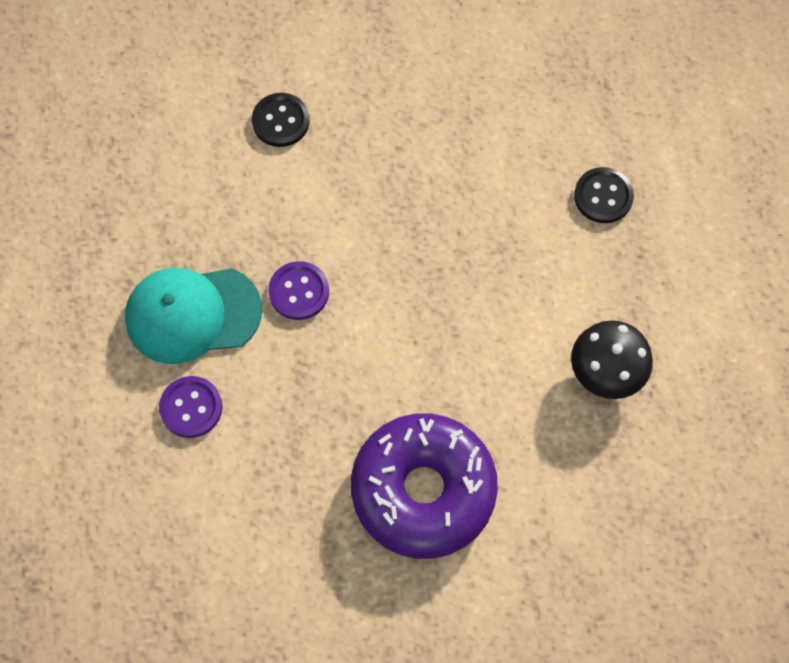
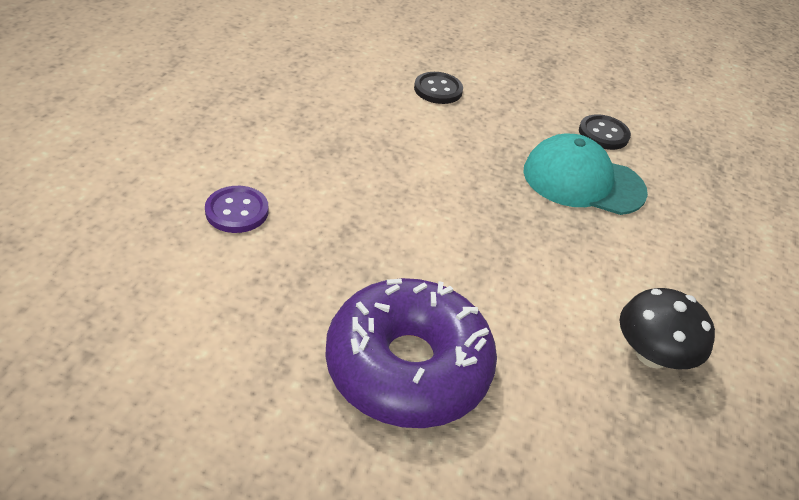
camera: 20 degrees right, 25 degrees down
(192, 314) = (287, 158): turquoise cap -> turquoise cap (583, 181)
(299, 291) = (385, 180): purple button -> none
(603, 196) = (694, 230): black button -> black button (603, 134)

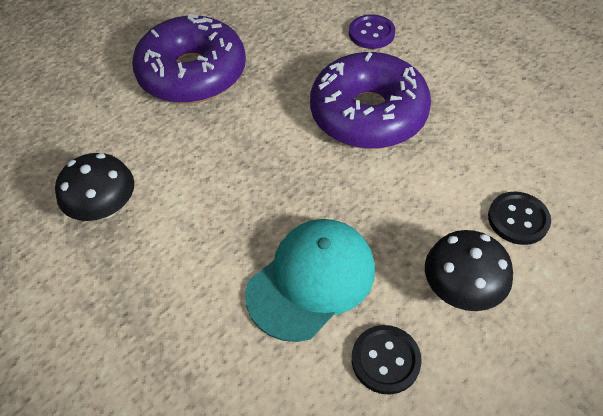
camera: 125 degrees right, 10 degrees up
(377, 187) = (368, 114): none -> purple donut
(520, 109) = (461, 288): none -> black mushroom

